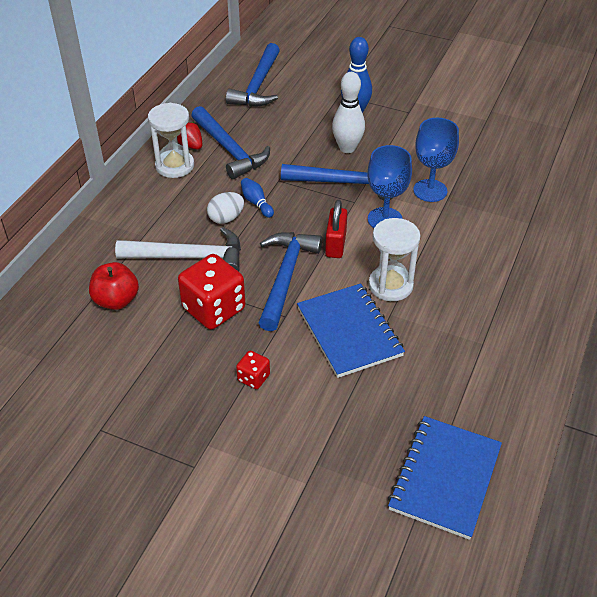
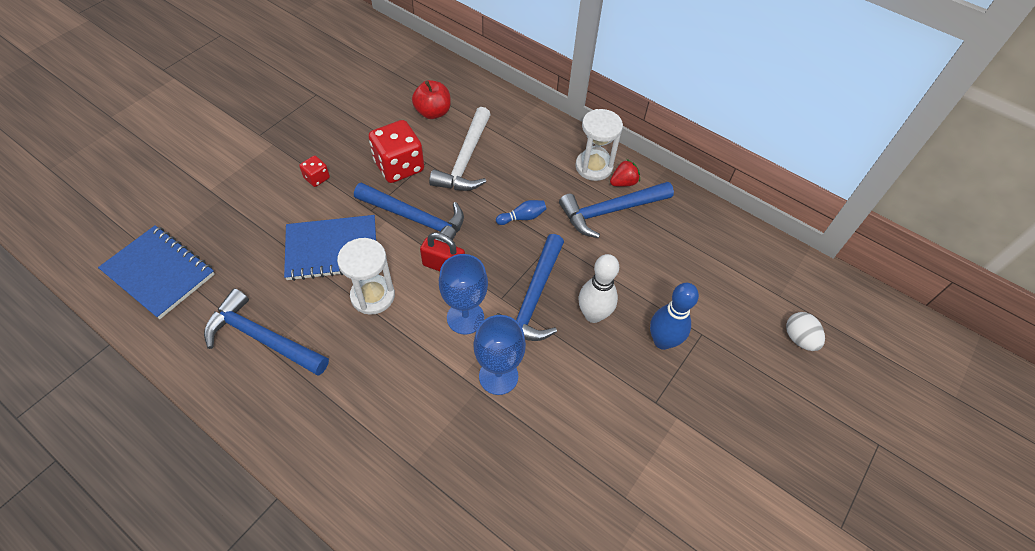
camera: 100 degrees right, 10 degrees up
(226, 218) = (507, 192): white egg -> white egg (799, 338)
(258, 85) = (727, 256): blue hammer -> blue hammer (262, 338)

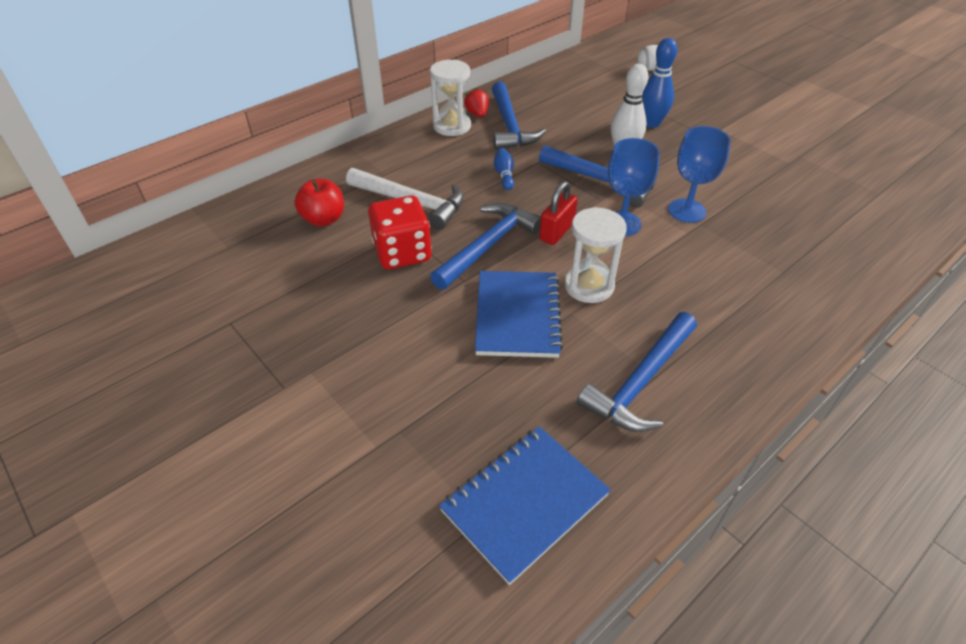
camera: 75 degrees left, 10 degrees down
(317, 178) = (395, 326): red dice -> none

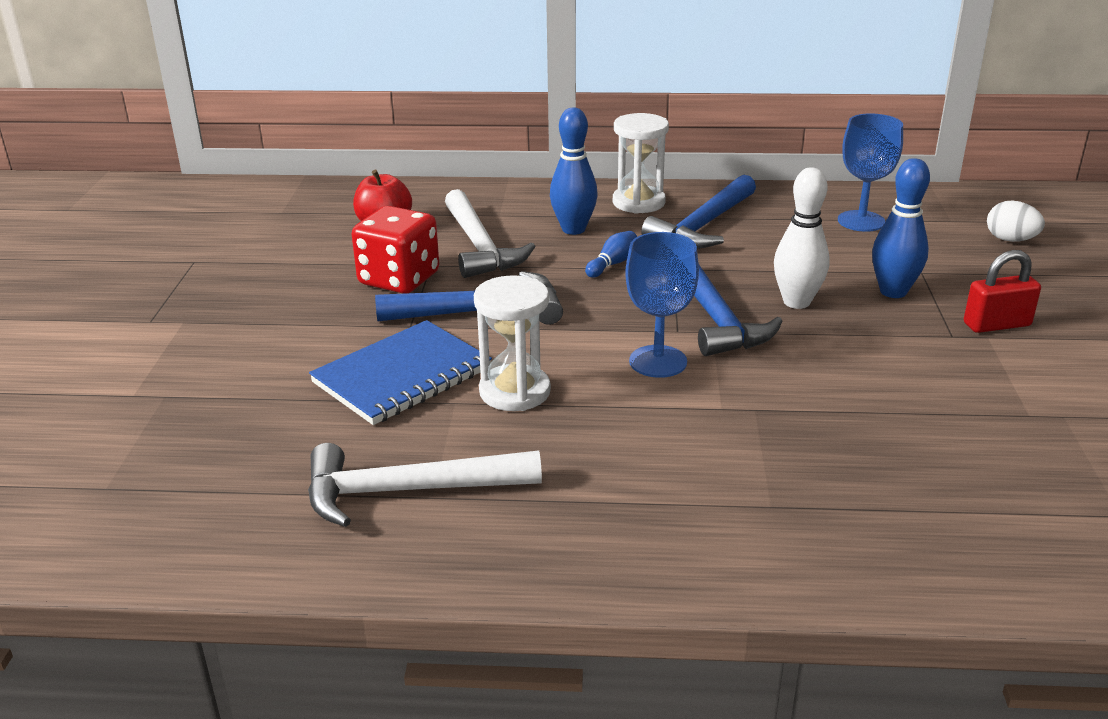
camera: 45 degrees right, 15 degrees down
(446, 162) = (573, 229): none -> blue bowling pin
(477, 114) = (687, 202): red strawberry -> none
(524, 503) = (151, 501): blue notebook -> none
(557, 231) = (572, 333): red padlock -> red padlock (996, 325)
(641, 382) = (408, 491): blue hammer -> white hammer
(687, 211) = (764, 389): blue goblet -> blue goblet (861, 221)

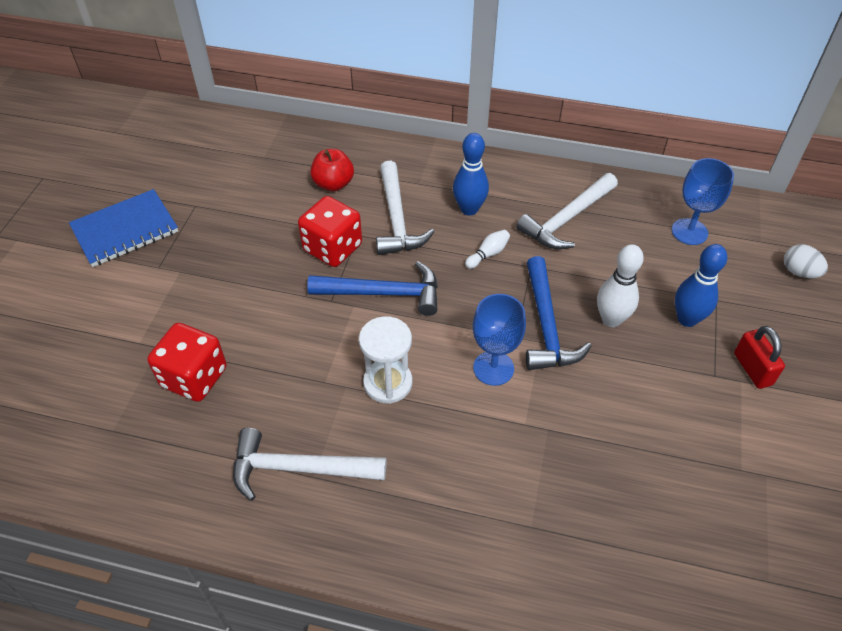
camera: 10 degrees right, 20 degrees up
(225, 419) = (194, 377): none -> red dice
(402, 376) = (316, 354): blue notebook -> blue notebook (125, 230)
(612, 264) = (488, 254): blue bowling pin -> white bowling pin
(638, 202) = (525, 184): white hourglass -> none
(703, 226) = (567, 219): blue hammer -> white hammer
(996, 325) = (752, 369): red padlock -> red padlock turned 75 degrees clockwise

